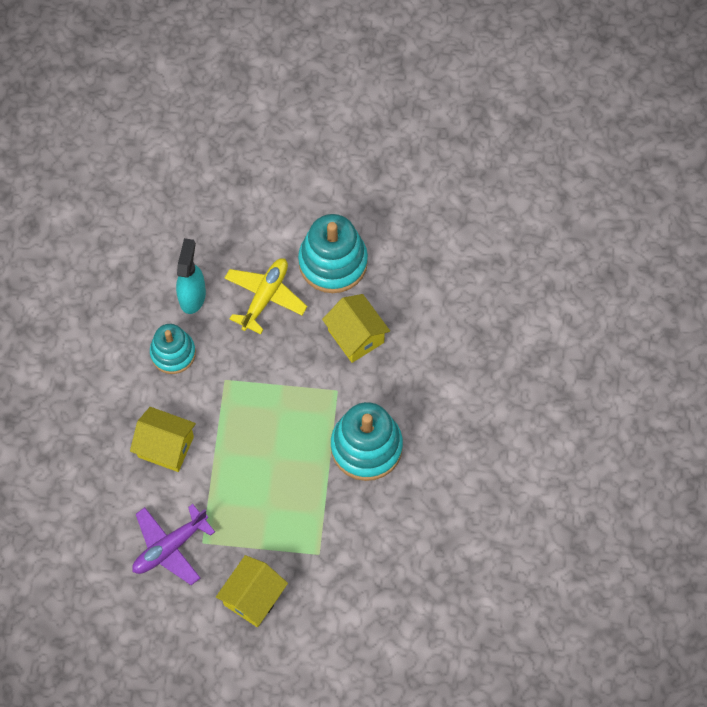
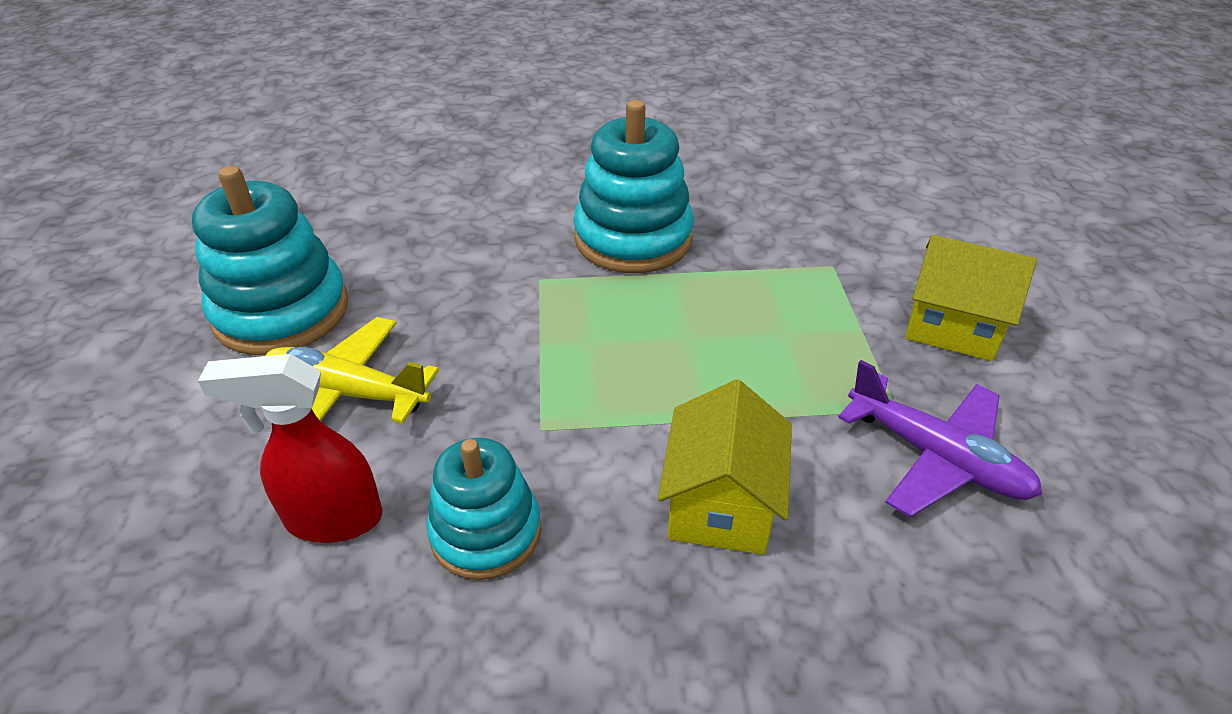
camera: 100 degrees left, 25 degrees down
(192, 296) = (332, 519): turquoise spray bottle -> red spray bottle
(356, 336) = (435, 269): yellow house -> none

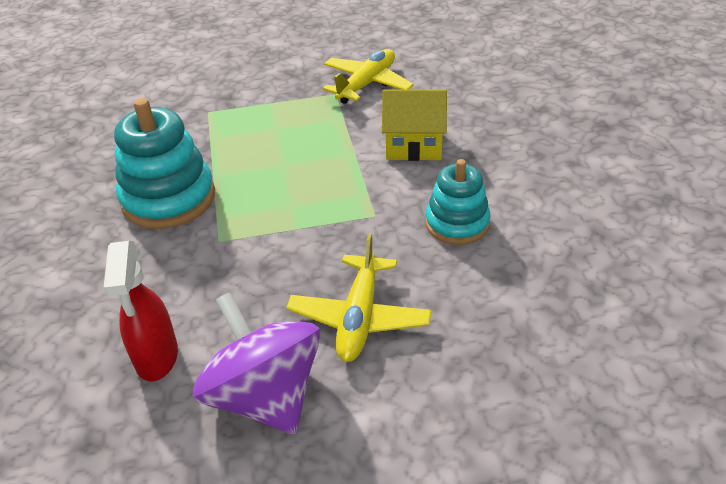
camera: 95 degrees left, 0 degrees up
(281, 312) = (265, 396): turquoise stacking toy -> purple spinning top
(332, 519) = (469, 291): red spray bottle -> red spray bottle (156, 357)
(936, 457) = (367, 84): purple plane -> yellow plane
(952, 327) = (267, 74): yellow house -> none

